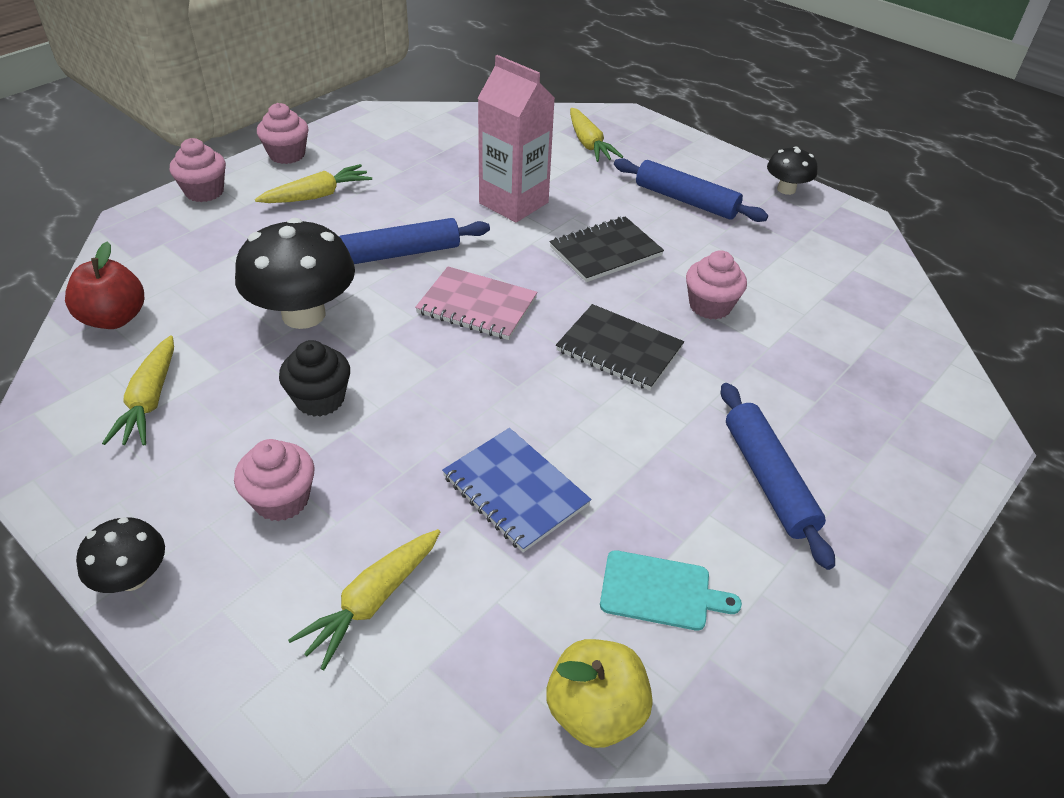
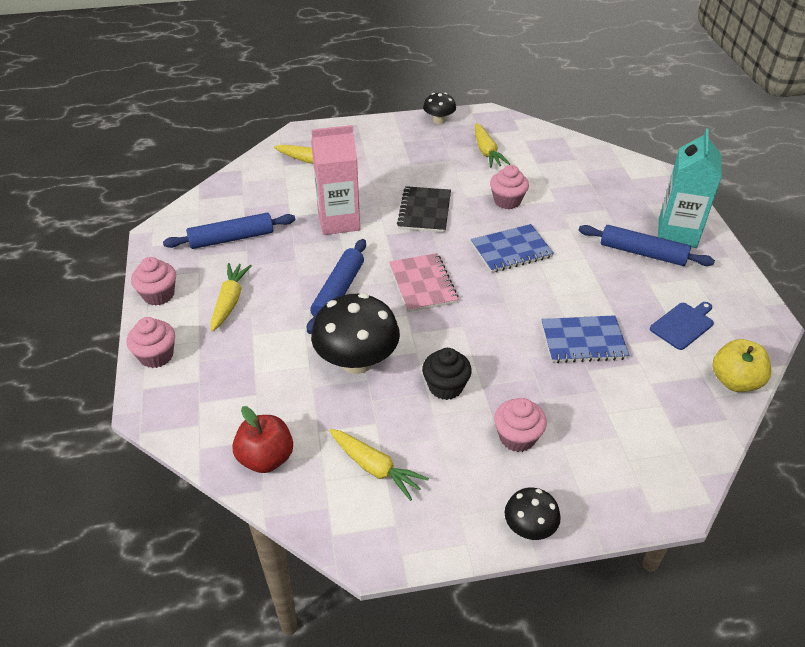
camera: 50 degrees left, 0 degrees up
(372, 602) = (619, 430): yellow carrot -> yellow carrot (487, 152)
(477, 306) = (423, 284): pink notebook -> pink notebook turned 75 degrees counterclockwise
(619, 349) = (511, 250): black notebook -> blue notebook
(660, 591) = (683, 325): turquoise cutting board -> blue cutting board
(686, 200) = (410, 158): blue rolling pin -> blue rolling pin (231, 238)
(862, 501) = (677, 233): none -> turquoise carton

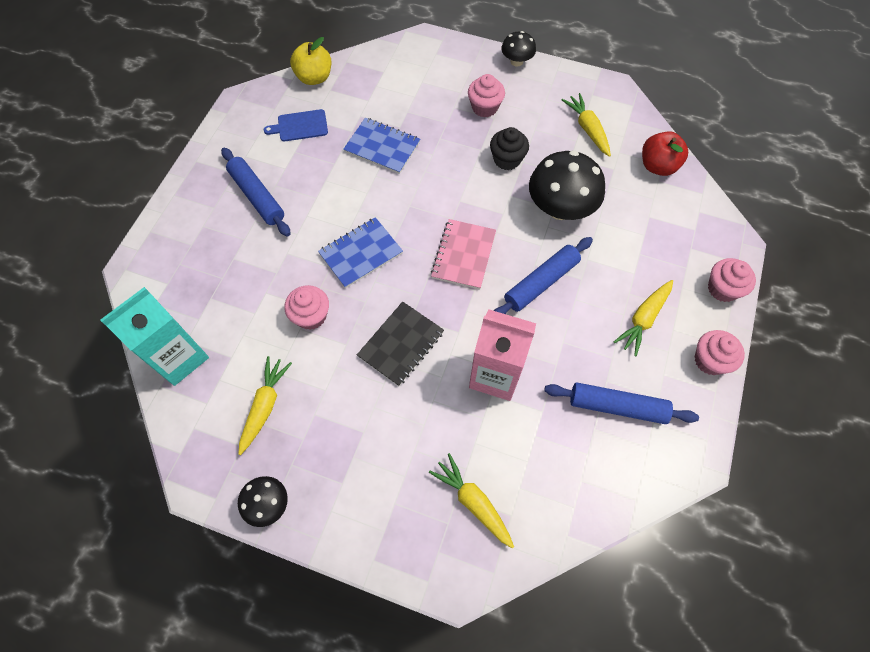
camera: 150 degrees left, 20 degrees up
(511, 250) = (361, 253): blue notebook -> blue notebook turned 45 degrees counterclockwise
(677, 233) = (206, 201): turquoise carton -> turquoise carton (179, 358)

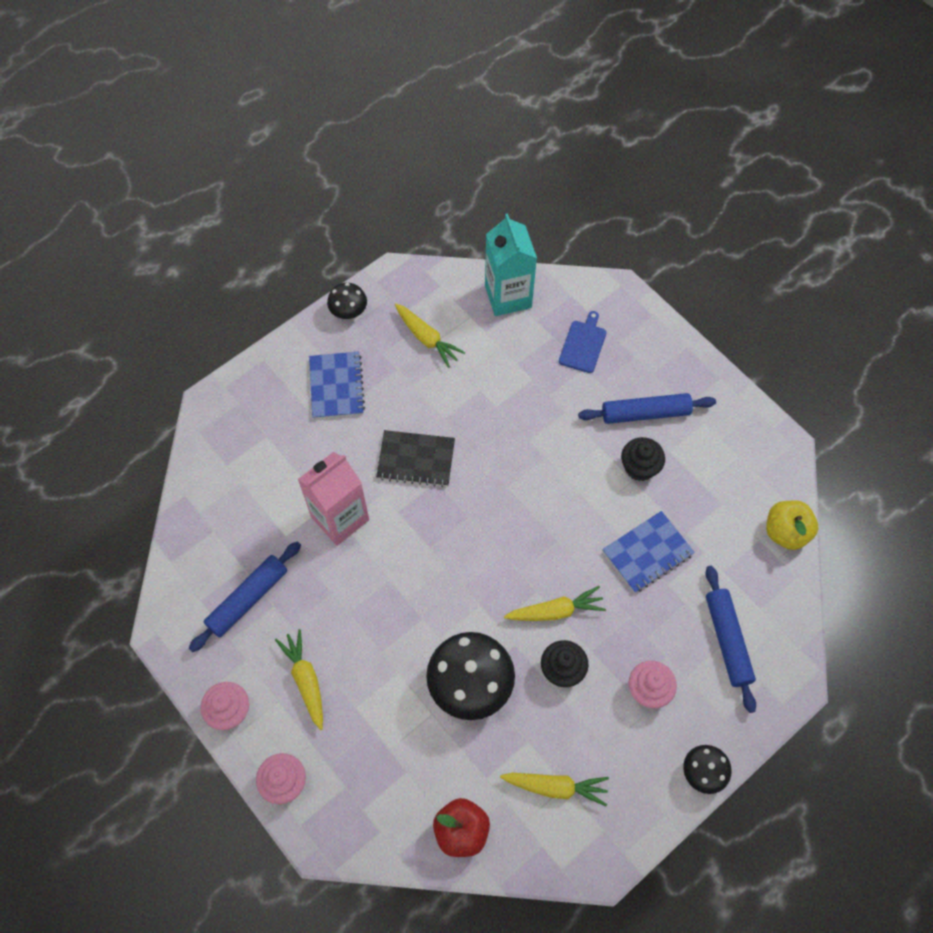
camera: 120 degrees right, 0 degrees up
(300, 126) = (719, 488): blue cutting board -> blue cutting board (583, 344)
(311, 180) = (639, 467): none -> black cupcake
(311, 316) = (487, 404): pink cupcake -> none
(361, 253) = (528, 471): blue notebook -> blue notebook (336, 386)
(401, 344) = (416, 460): black notebook -> black notebook turned 60 degrees counterclockwise
(463, 255) = (472, 559): pink notebook -> none
(473, 501) = (255, 444): yellow carrot -> yellow carrot (556, 611)
(541, 283) = (400, 611): blue rolling pin -> blue rolling pin (727, 640)

